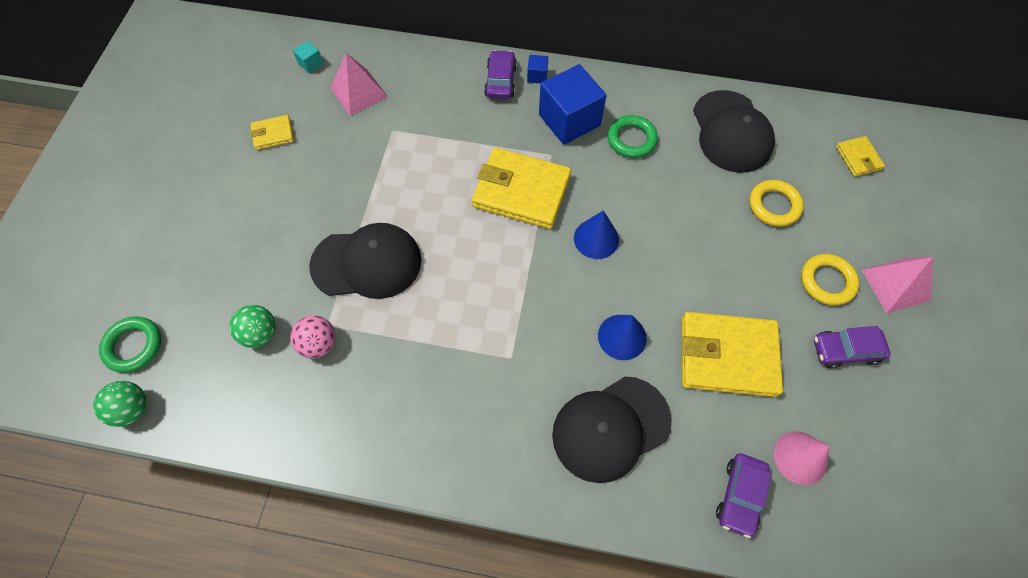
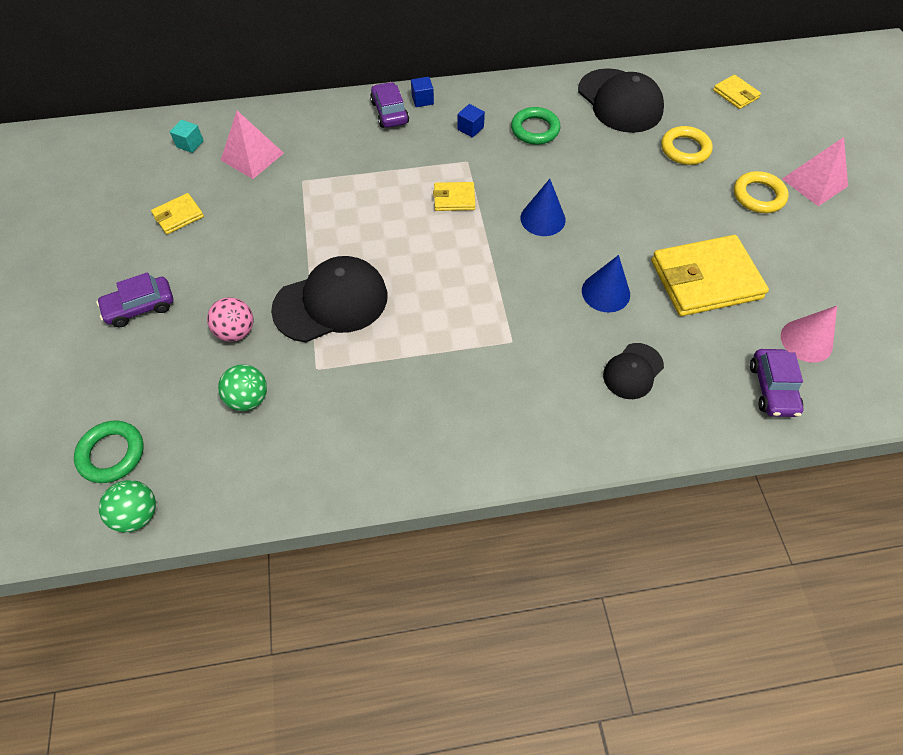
camera: 20 degrees left, 5 degrees down
(319, 343) = (315, 388): pink ball -> pink ball (236, 331)
(521, 191) = (454, 199): yellow wallet -> yellow wallet, size x0.48
(569, 120) = (470, 128): blue cube -> blue cube, size x0.43
(610, 428) = (633, 371): black cap -> black cap, size x0.55
(845, 350) = (800, 244): purple car -> purple car (140, 307)

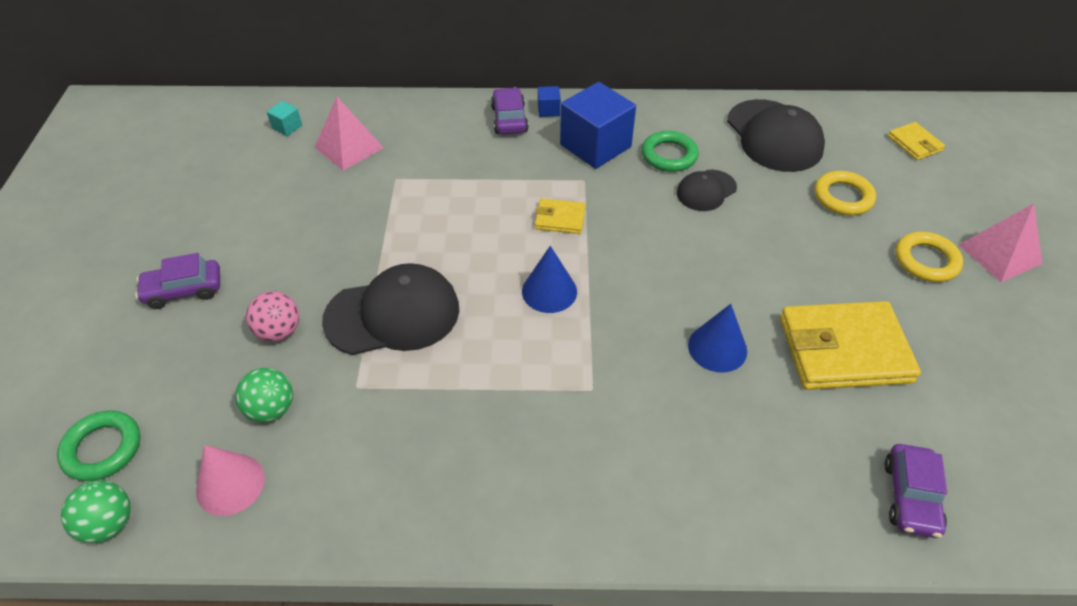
camera: 10 degrees right, 10 degrees down
(178, 216) = (253, 199): yellow wallet -> none
(470, 128) = (595, 146): blue cube -> blue cube, size x2.34
(542, 218) = (658, 253): blue cone -> blue cone (549, 291)
(633, 371) = (733, 447): black cap -> black cap (706, 190)
(806, 340) = (964, 443): pink cone -> pink cone (230, 484)

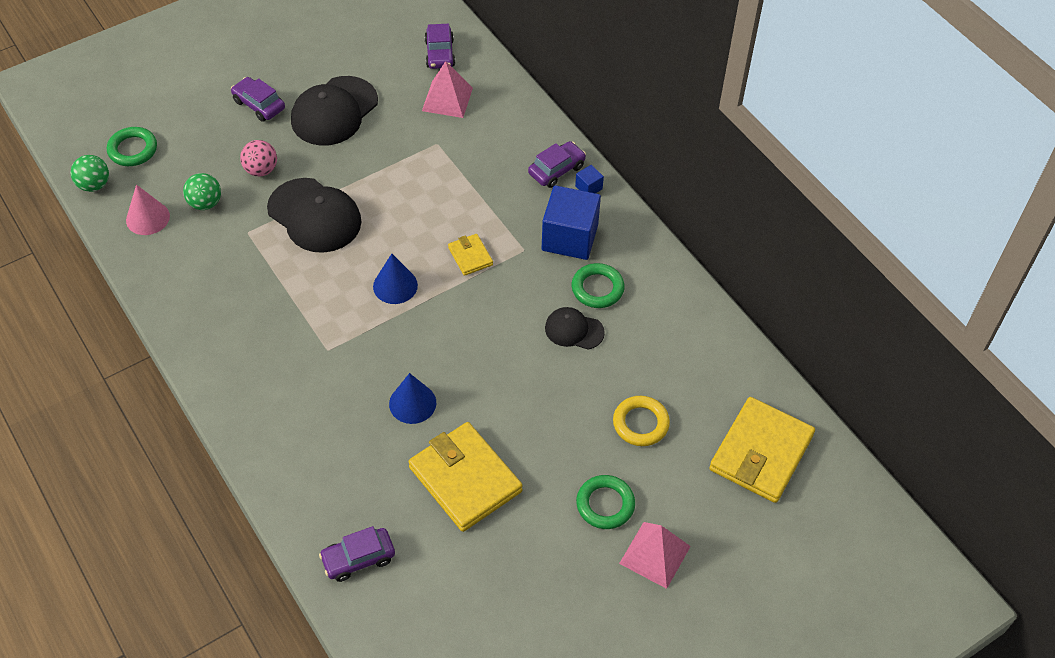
camera: 55 degrees right, 5 degrees up
(287, 127) = (440, 53): turquoise cube -> purple car
(774, 136) = (683, 348): black cap -> black cap (334, 111)
(914, 143) = (761, 453): yellow wallet -> yellow wallet, size x2.08
(926, 261) = (605, 504): yellow ring -> green ring

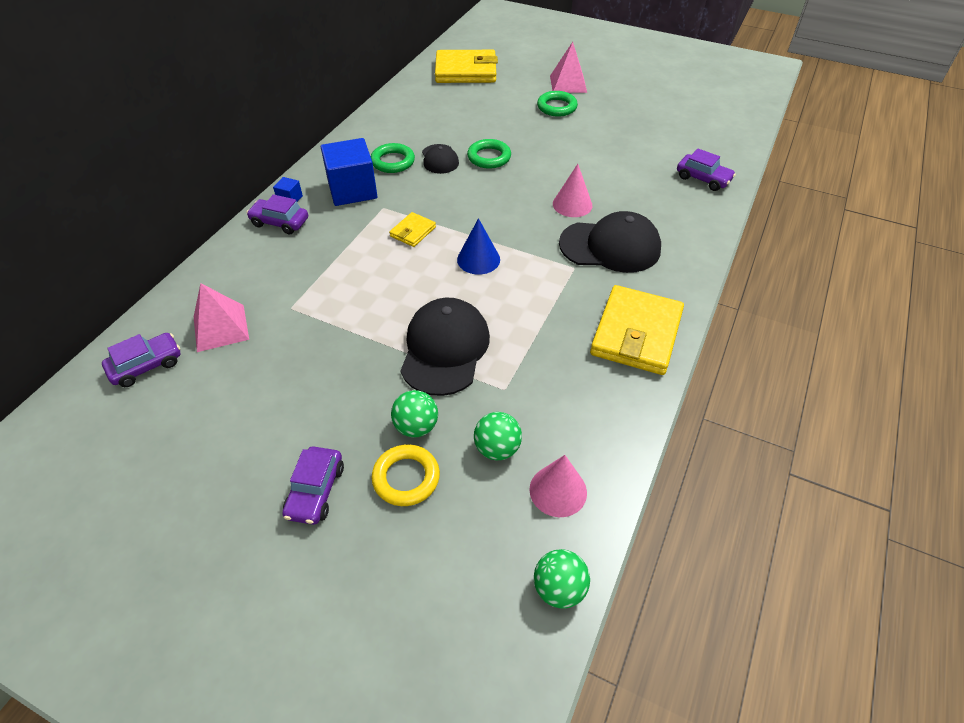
camera: 120 degrees left, 5 degrees down
(133, 150) = (474, 586): green ring -> green ring (489, 157)
(261, 170) = (416, 426): pink ball -> green ball
(334, 111) = (288, 410): black cap -> black cap (610, 246)
(412, 403) = (572, 204): blue cone -> pink cone
(465, 479) = (601, 160): yellow wallet -> yellow wallet (636, 333)
(640, 423) = (488, 112): yellow ring -> yellow ring (406, 478)

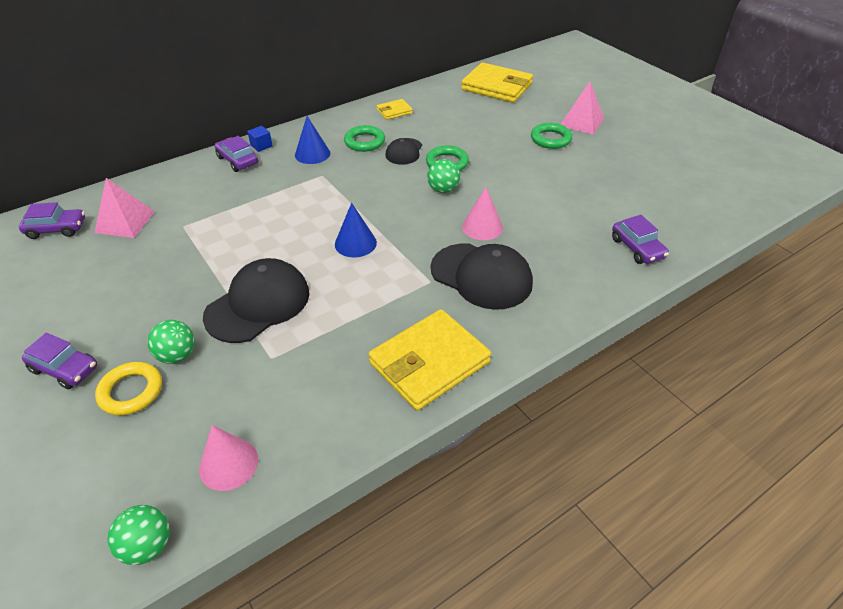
camera: 30 degrees right, 5 degrees down
(315, 491) = (65, 369): purple car -> purple car turned 105 degrees counterclockwise
(352, 190) = (312, 154): blue cube -> blue cone
(413, 232) = (326, 202): yellow wallet -> yellow wallet (394, 111)
(497, 448) = (217, 403): green ball -> green ball (443, 190)

